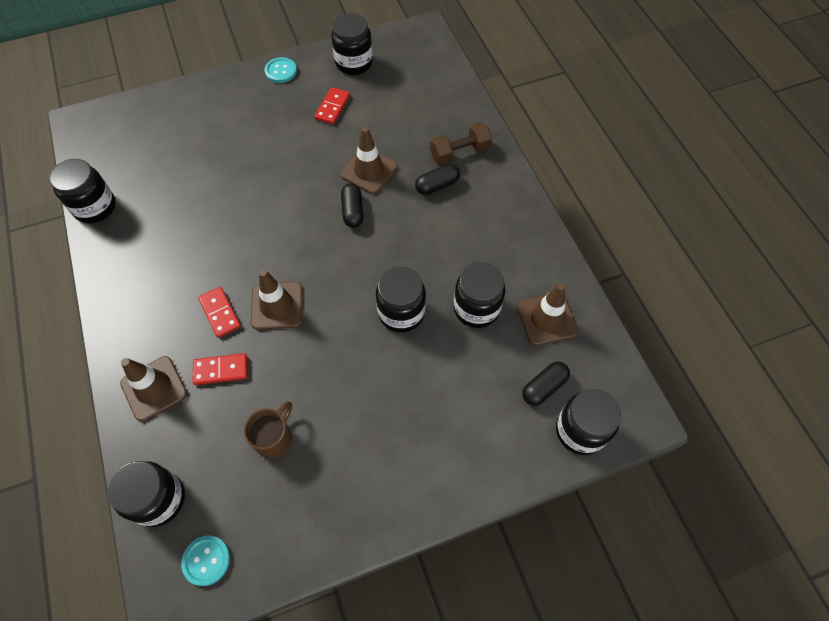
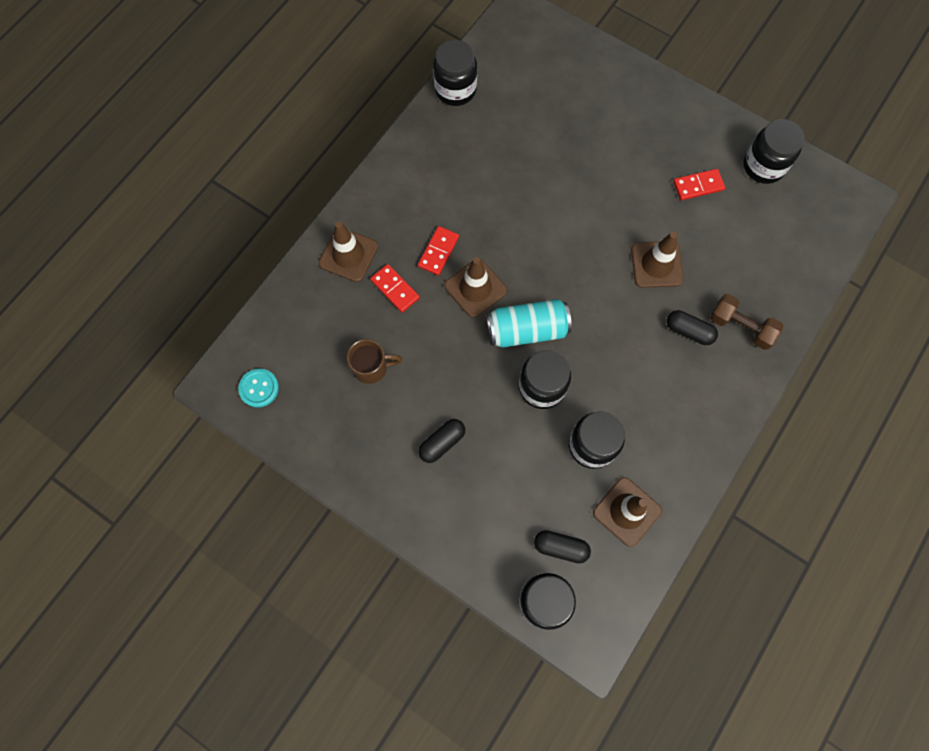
camera: 55 degrees right, 10 degrees up
(159, 499) = (276, 324): black jar -> none
(281, 71) = (700, 115): turquoise button -> none
(345, 291) = (527, 330): none -> turquoise can
(353, 211) = (606, 281): black capsule -> black capsule (442, 443)

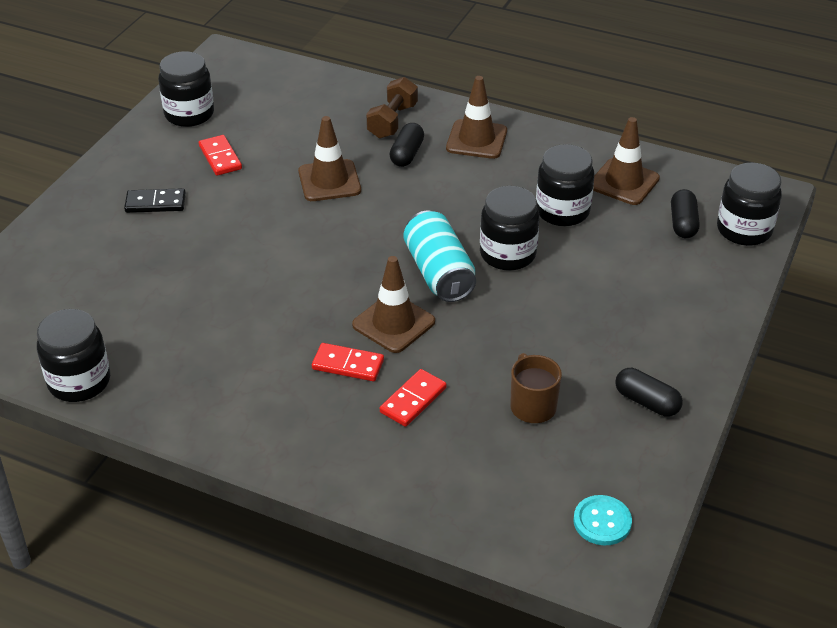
camera: 100 degrees left, 30 degrees down
(348, 255) = (371, 458): brown traffic cone -> brown traffic cone (476, 140)
(442, 443) = (606, 327): black capsule -> black capsule (647, 402)
(642, 138) = (155, 203): none -> black domino

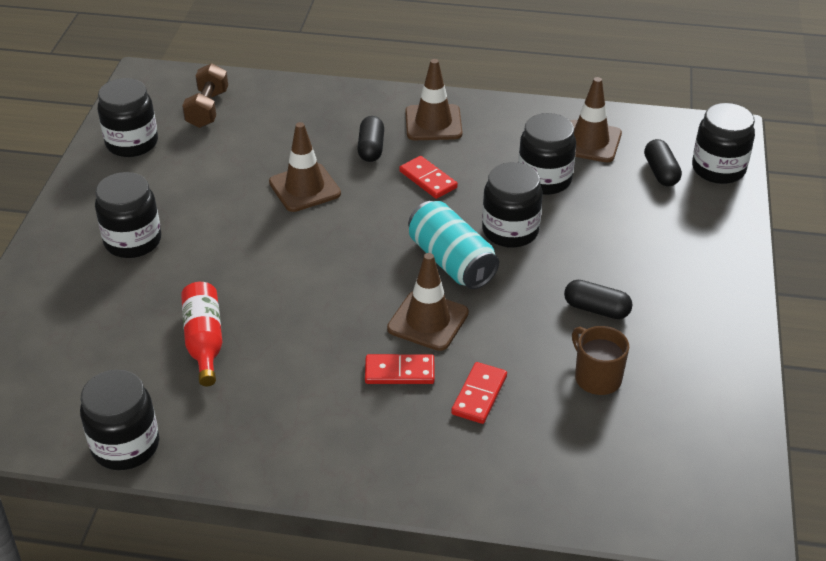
camera: 15 degrees left, 0 degrees up
(155, 203) = (133, 241): black domino -> black jar
(183, 304) = (204, 341): none -> red bottle
(220, 157) = (182, 182): red domino -> red domino (428, 179)
(392, 121) = (343, 118): brown dumbbell -> brown dumbbell (207, 109)
(602, 522) = (710, 479): turquoise button -> none
(647, 402) = (701, 351): black capsule -> black capsule (596, 309)

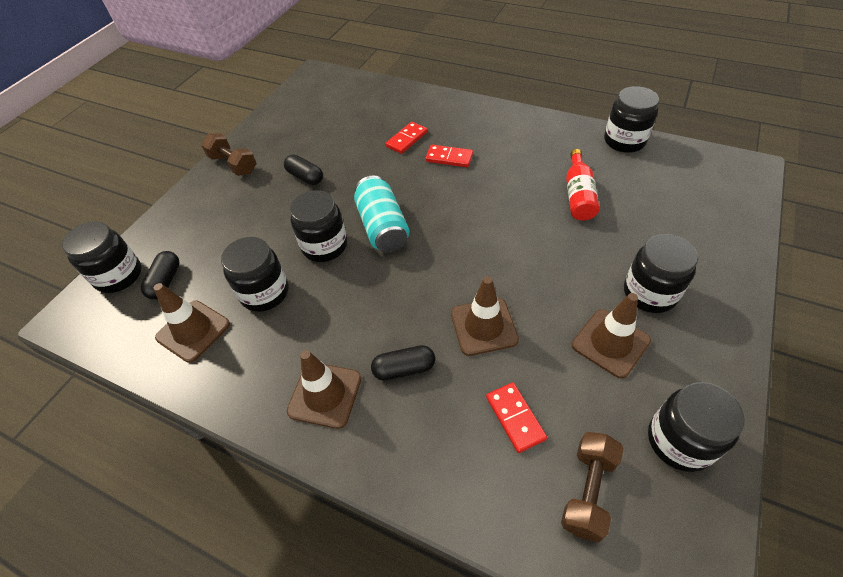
camera: 160 degrees left, 10 degrees up
(371, 148) = (404, 369): black capsule -> black capsule turned 60 degrees clockwise
(428, 179) = (365, 313): red domino -> red domino (515, 418)
(428, 321) = (419, 186): brown traffic cone -> brown traffic cone (610, 343)
(596, 377) = (334, 139): brown mug -> none
(718, 311) = (233, 164): none -> brown dumbbell

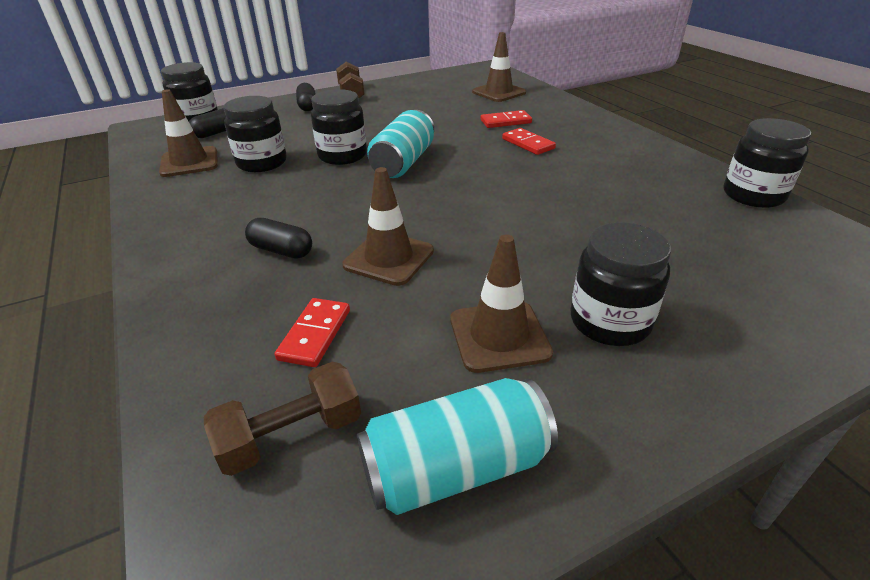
camera: 35 degrees right, 15 degrees down
(305, 177) = (390, 116): black capsule -> black capsule (307, 106)
(325, 394) = (204, 235): brown traffic cone -> brown traffic cone (499, 92)
(578, 195) = (631, 213): red bottle -> none
(679, 441) = (456, 468): black jar -> turquoise can

